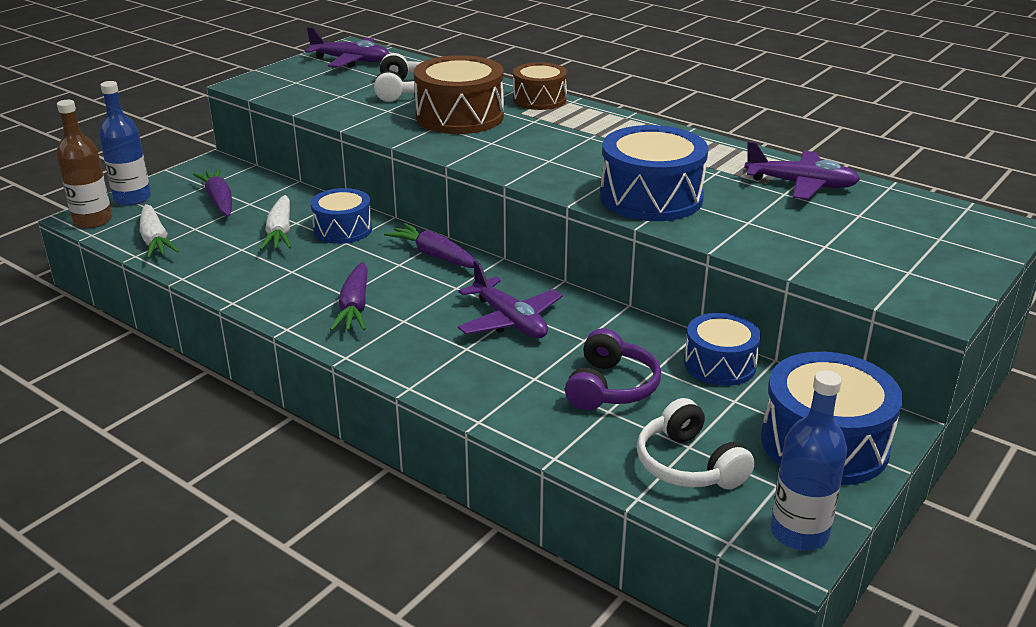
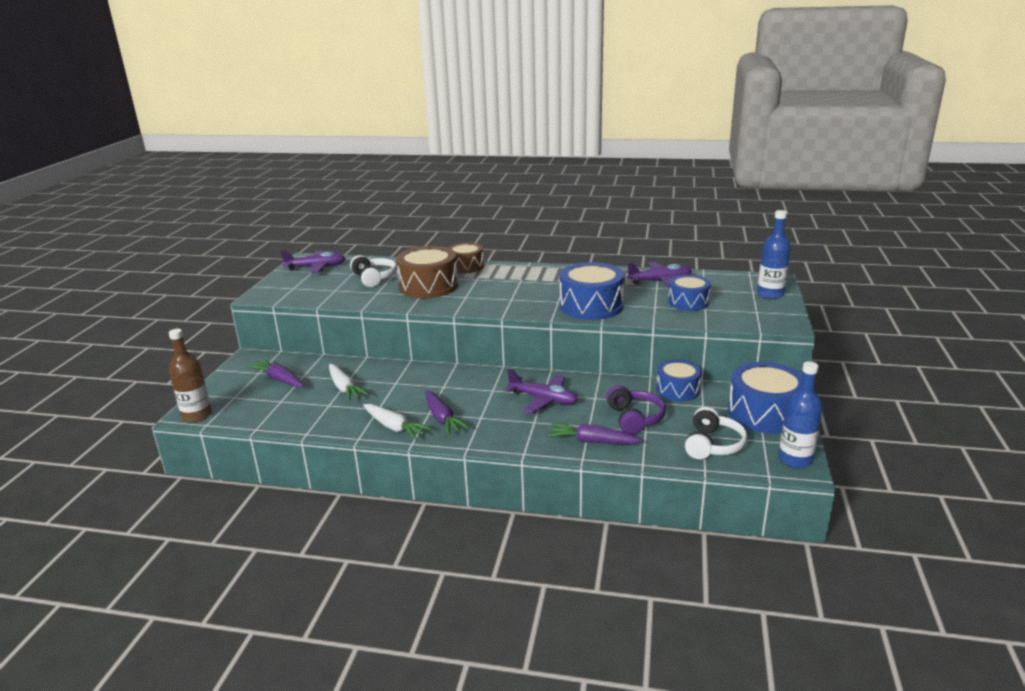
camera: 25 degrees left, 5 degrees down
(132, 198) = (211, 394): blue bottle -> blue bottle (770, 294)
(155, 240) = (260, 416): white carrot -> white carrot (394, 427)
(343, 229) = (385, 376): blue drum -> blue drum (688, 302)
(435, 256) = (461, 376): purple carrot -> purple carrot (592, 442)
(688, 465) = (712, 445): white headphones -> white headphones turned 105 degrees counterclockwise

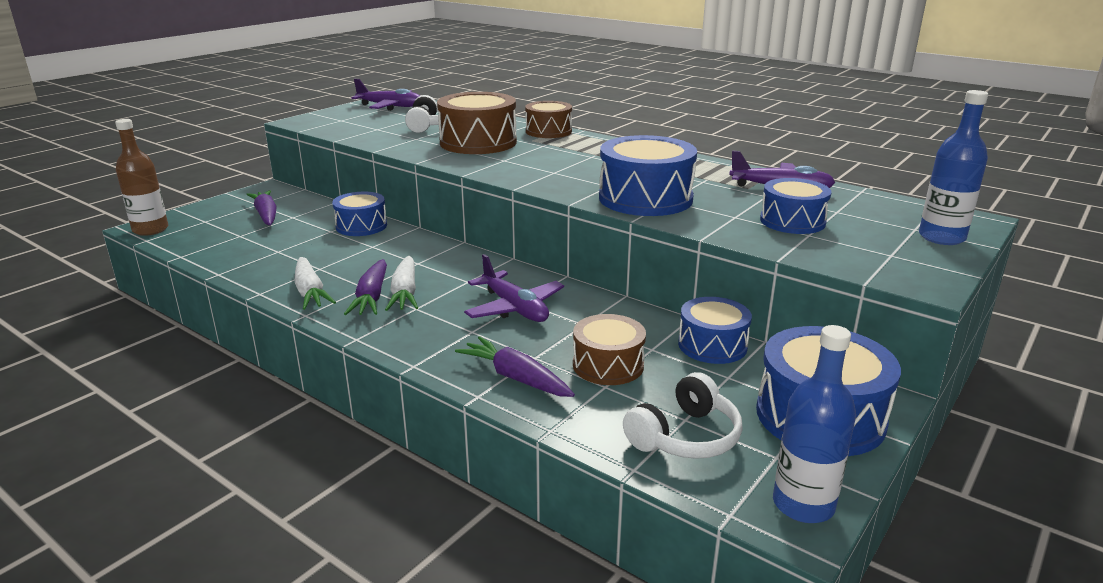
camera: 25 degrees right, 0 degrees up
(344, 388) = (315, 238): white carrot -> white carrot (405, 292)
(367, 370) = (361, 226): none -> blue drum
(634, 418) = (608, 365): purple headphones -> brown drum

